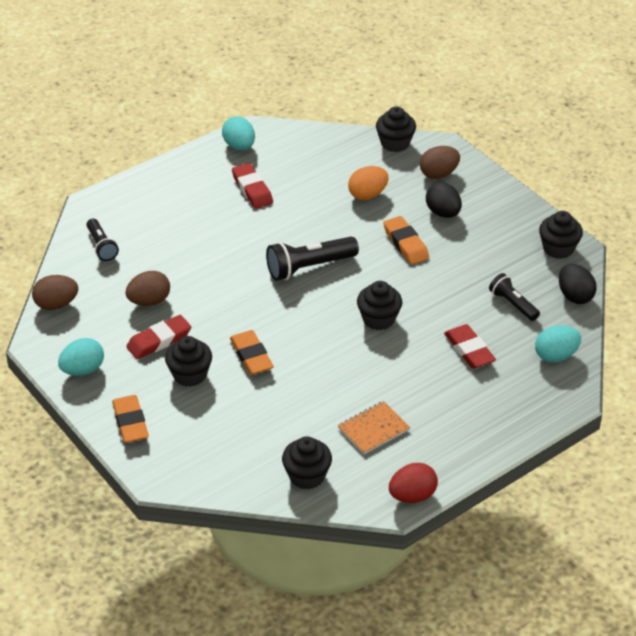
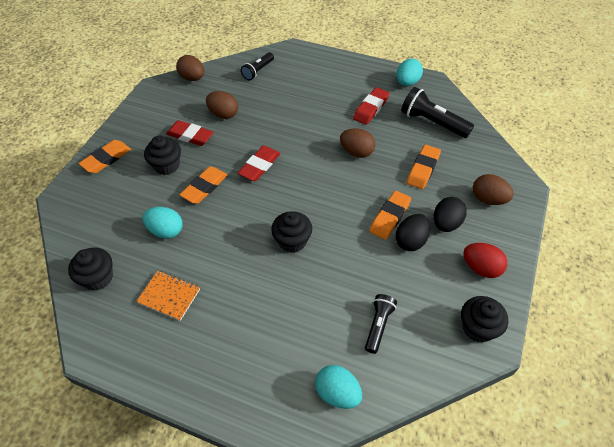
camera: 60 degrees right, 10 degrees up
(83, 370) = (142, 116): turquoise egg -> turquoise egg (166, 231)
(304, 227) = (356, 152): none -> brown egg
(309, 267) = (317, 174): black flashlight -> black flashlight (432, 122)
(367, 195) = (423, 169): orange egg -> orange eraser
(395, 143) = (495, 157): black cupcake -> none
(412, 496) = (106, 360): red egg -> red egg (481, 268)
(469, 350) = (299, 319): red eraser -> red eraser (260, 166)
(575, 296) = (427, 372): black egg -> black egg (411, 241)

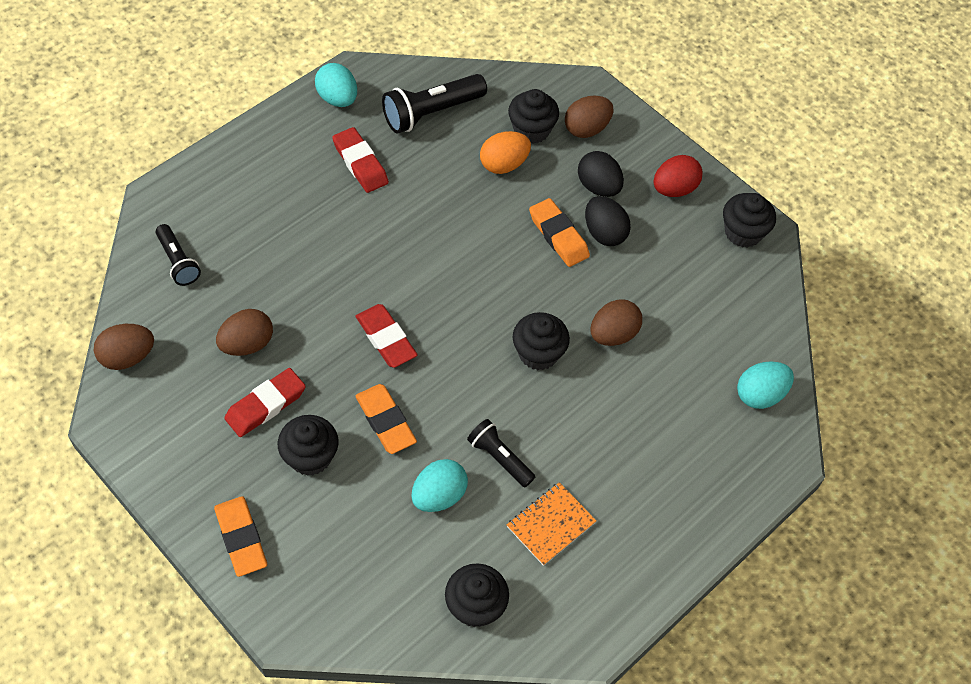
camera: 70 degrees left, 5 degrees up
(356, 152) = (431, 218): brown egg -> brown egg (613, 334)
(378, 325) = (698, 320): black flashlight -> black flashlight (499, 458)
(423, 169) = (504, 164): orange eraser -> orange egg
(461, 172) = (531, 130): none -> black cupcake

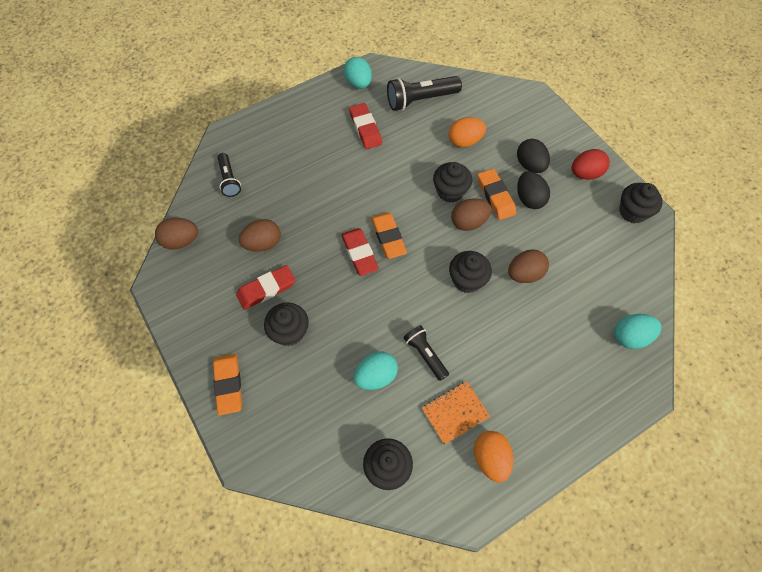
camera: 15 degrees right, 5 degrees up
(385, 421) = (348, 314): orange eraser -> orange eraser (388, 237)
(531, 130) = (488, 120): black cupcake -> black cupcake (450, 191)
(586, 129) = (527, 123): brown egg -> brown egg (468, 222)
(605, 573) = (490, 458): none -> orange egg

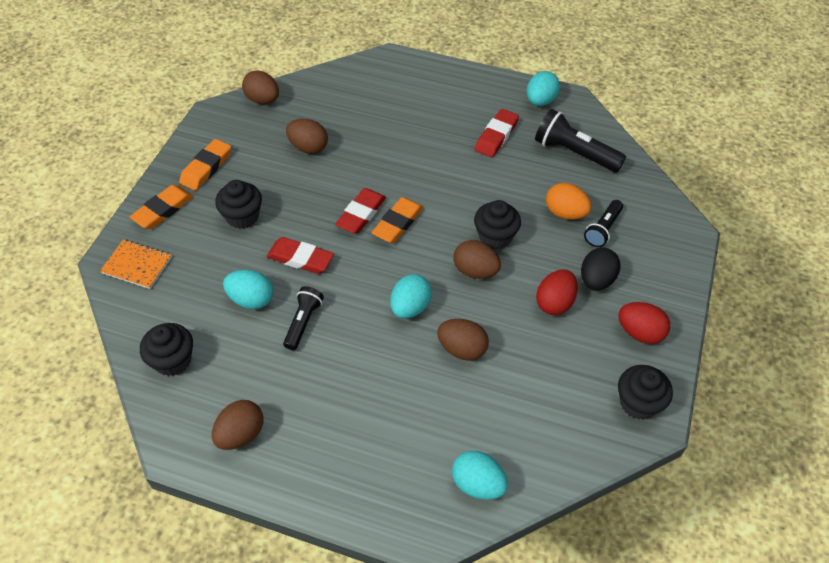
camera: 50 degrees right, 10 degrees down
(229, 180) = (347, 89): black flashlight -> black flashlight (603, 229)
(266, 289) = (268, 177): red eraser -> red eraser (300, 258)
(455, 412) = (264, 379): orange notebook -> orange notebook (137, 265)
(467, 280) = (410, 307): black cupcake -> turquoise egg
(490, 458) = (241, 434): orange egg -> brown egg
(495, 196) = (527, 274): orange eraser -> orange eraser (206, 168)
(529, 199) = (554, 303): black egg -> red egg

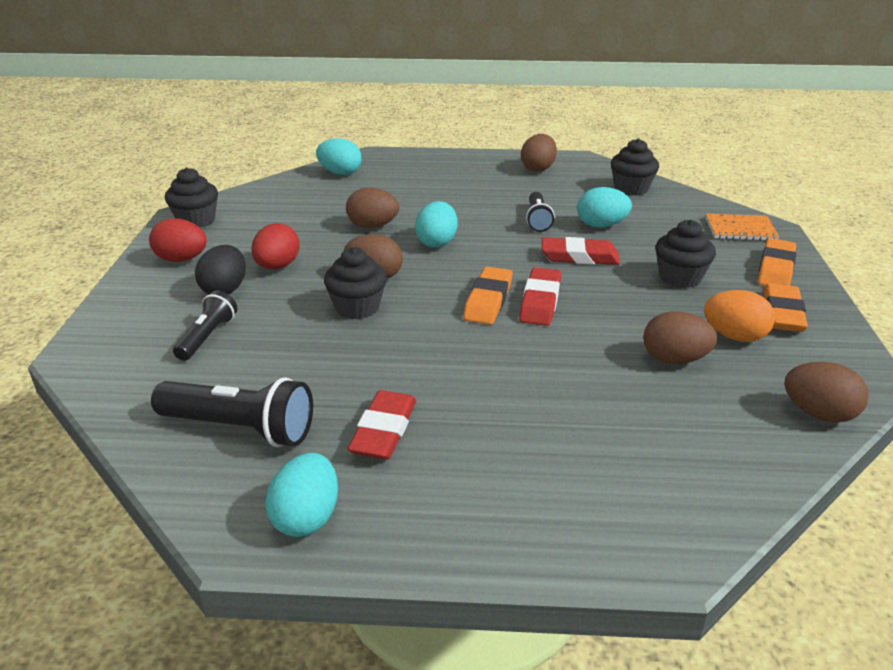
camera: 165 degrees right, 20 degrees down
(565, 213) = (261, 345): orange egg -> orange egg (734, 336)

